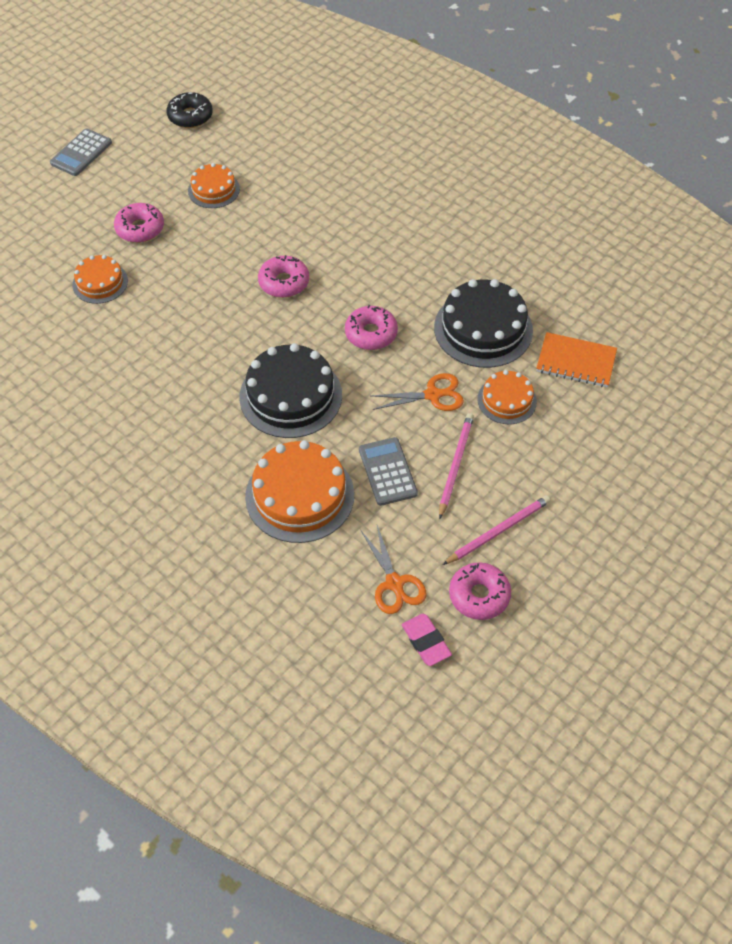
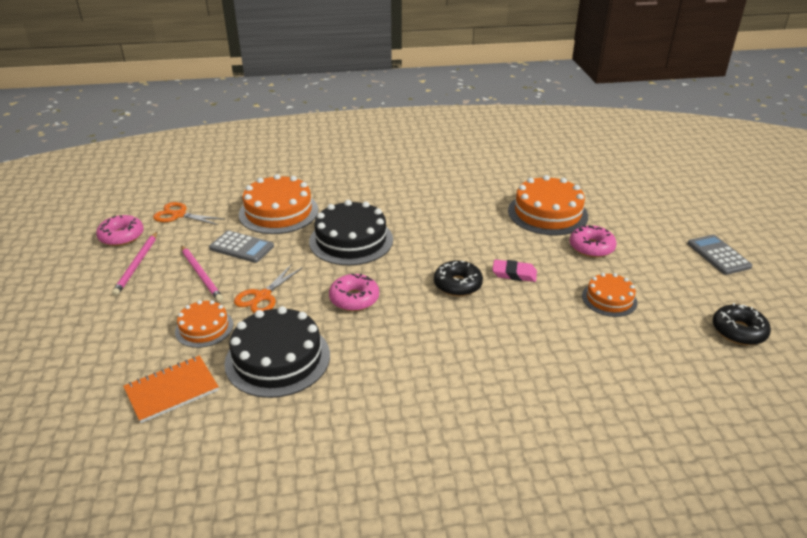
camera: 130 degrees right, 20 degrees down
(100, 282) = (547, 213): orange cake -> orange cake, size x1.74
(284, 282) = (457, 284): pink donut -> black donut
(426, 641) = (136, 208): pink eraser -> pink eraser (514, 274)

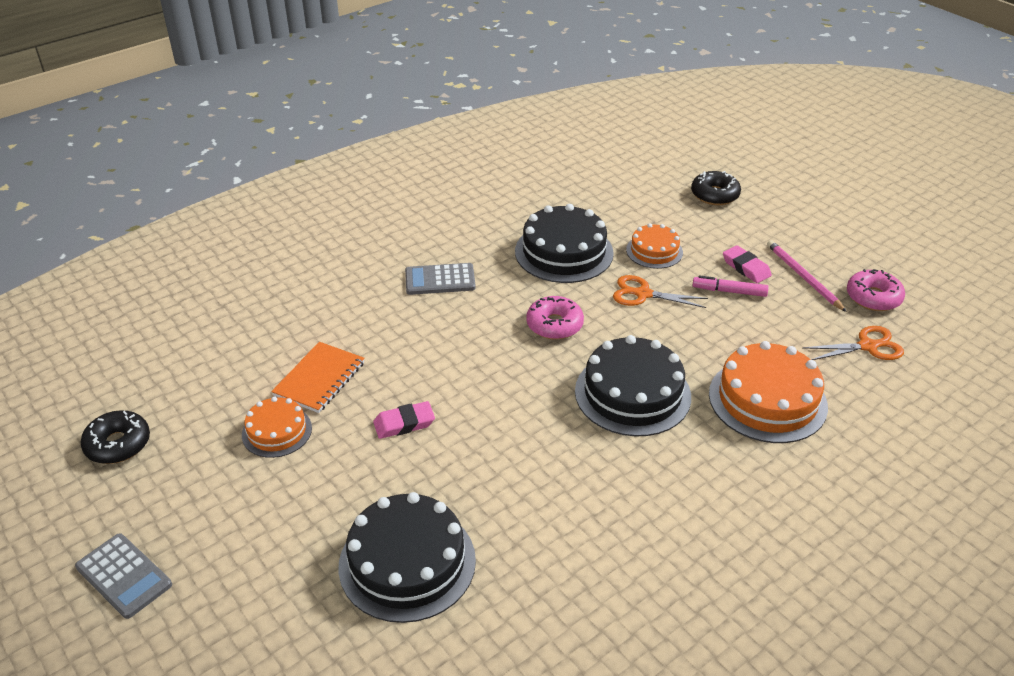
camera: 150 degrees right, 5 degrees up
(161, 286) = (746, 268): none -> pink eraser
(172, 390) = (614, 207): orange notebook -> orange notebook (319, 379)
(201, 275) = (729, 291): pink pencil -> pink marker
(241, 247) = (737, 335): grey calculator -> grey calculator (440, 280)
(262, 296) = (643, 294): orange scissors -> orange scissors turned 75 degrees counterclockwise
(457, 284) = (461, 382): black donut -> black donut (714, 195)
(547, 213) = (407, 562): orange cake -> black cake
(591, 247) = (318, 512): pink donut -> none

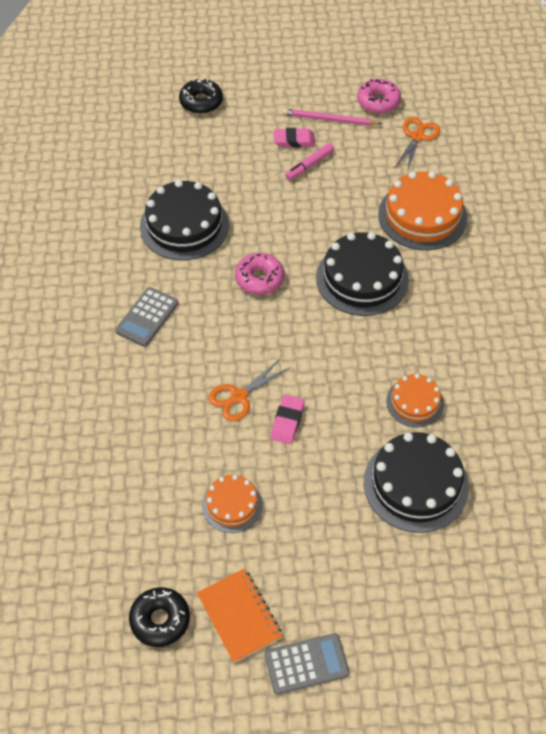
camera: 55 degrees left, 15 degrees up
(319, 379) = (196, 451): orange notebook -> orange notebook (239, 616)
(643, 294) = (271, 211): orange scissors -> orange scissors (239, 396)
(654, 251) = (231, 175): orange cake -> orange cake (415, 402)

